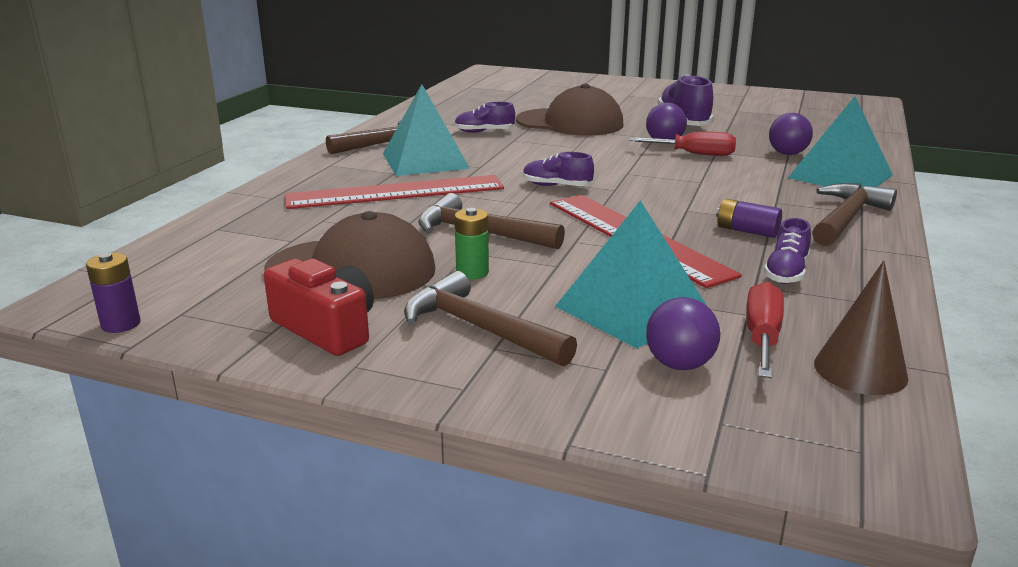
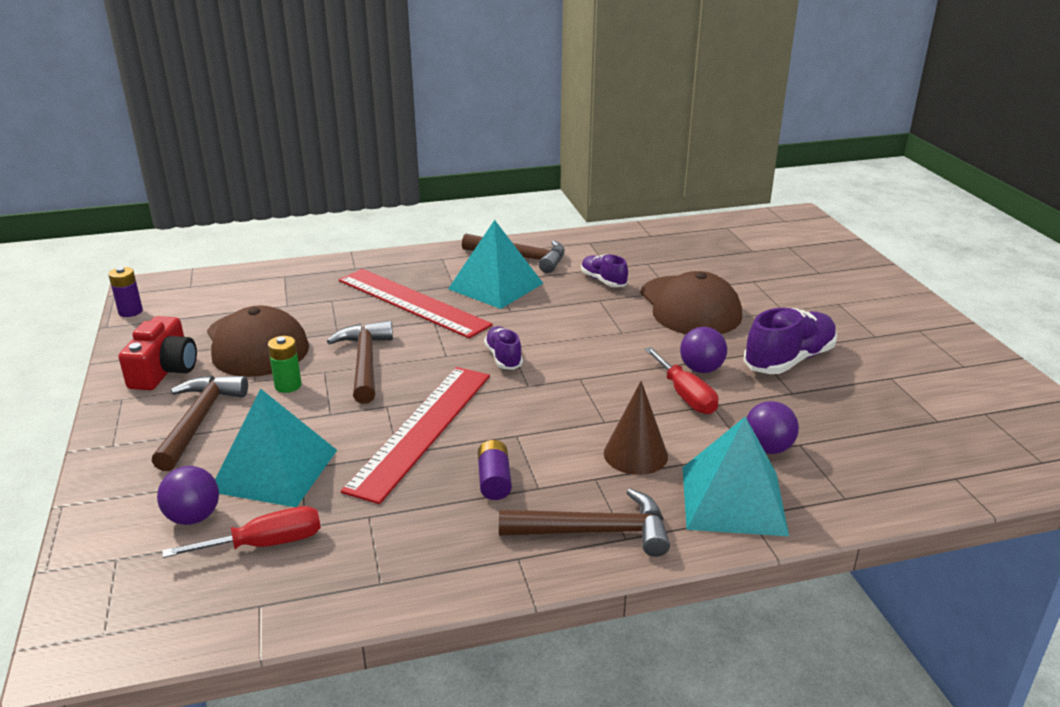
camera: 55 degrees right, 5 degrees up
(786, 273) = (410, 526): purple shoe -> none
(860, 370) = (236, 608): brown cone -> brown cone (635, 454)

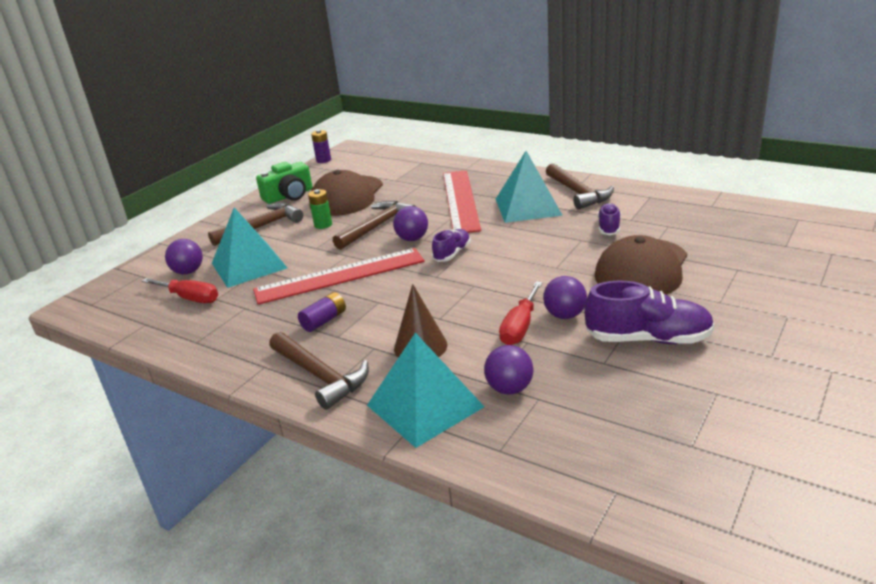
camera: 50 degrees right, 0 degrees up
(164, 370) = (289, 196): red camera -> green camera
(432, 359) = (412, 239): none -> purple ball

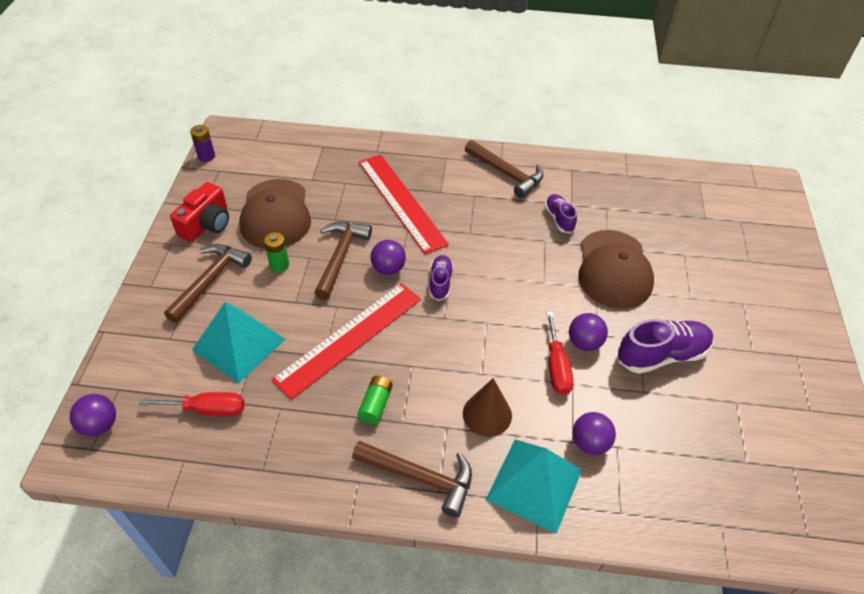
camera: 30 degrees left, 20 degrees up
(188, 272) = (174, 370): purple ball -> purple ball (100, 425)
(289, 196) = (206, 224): green camera -> red camera
(324, 320) = (375, 405): purple battery -> green battery
(528, 207) = (472, 201): turquoise pyramid -> none

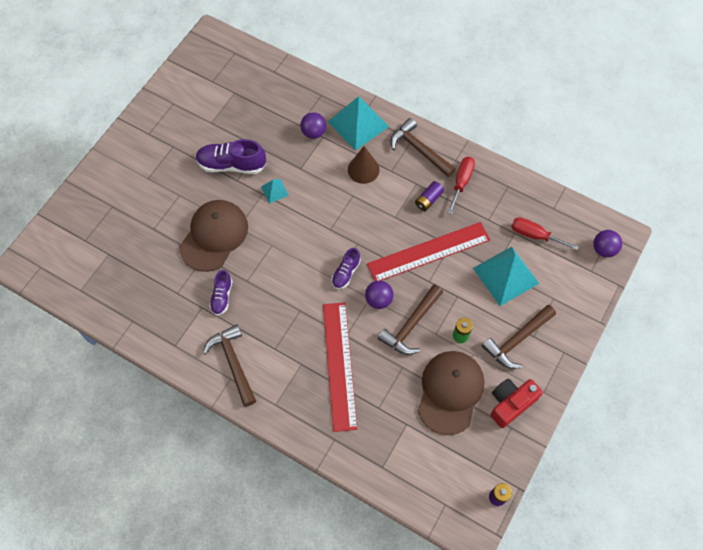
camera: 155 degrees left, 15 degrees up
(375, 405) = (428, 200): green battery -> purple battery
(556, 367) = (303, 182): red screwdriver -> red screwdriver (461, 182)
(584, 343) = (274, 191): purple ball -> turquoise pyramid

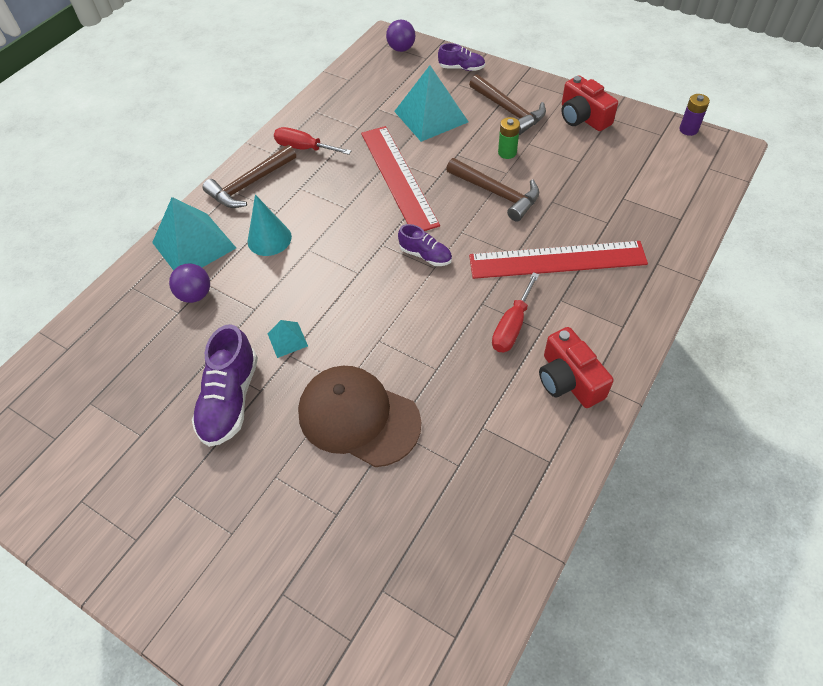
camera: 85 degrees left, 10 degrees down
(222, 296) = (463, 400): purple shoe -> purple shoe (461, 68)
(233, 363) = (569, 380): brown hammer -> red camera
(363, 169) = (269, 239): brown cone -> turquoise cone
(378, 300) = (464, 223): purple ball -> none
(428, 200) = (325, 177): purple battery -> none
(450, 392) = (577, 162): brown cap -> none
(534, 235) = (381, 94): red screwdriver -> red screwdriver (512, 326)

